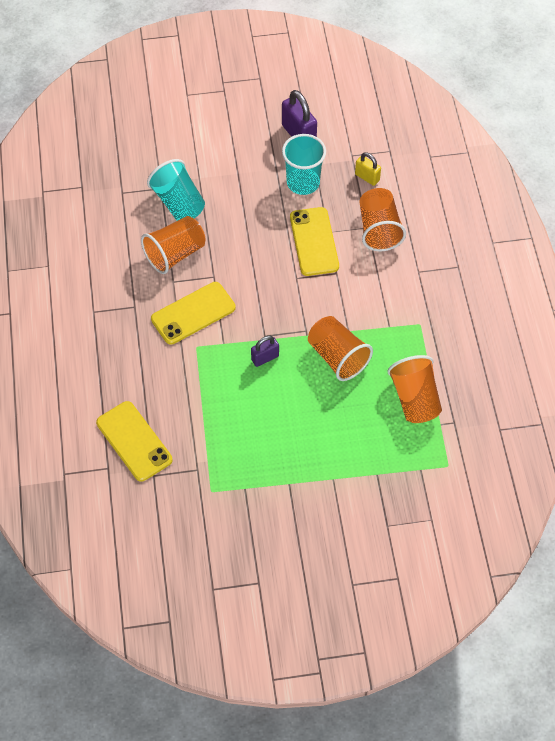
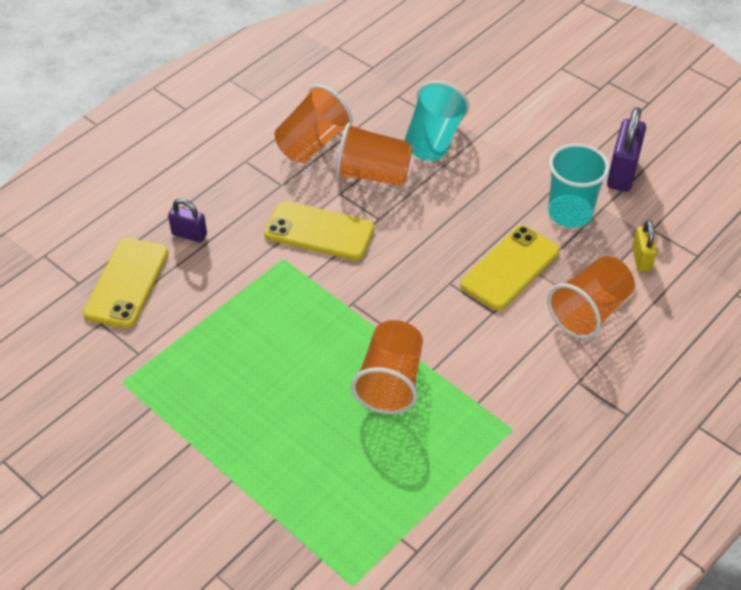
camera: 50 degrees right, 10 degrees down
(265, 358) = (325, 321): purple padlock -> purple padlock (189, 234)
(415, 399) = (409, 490): orange cup -> orange cup (312, 143)

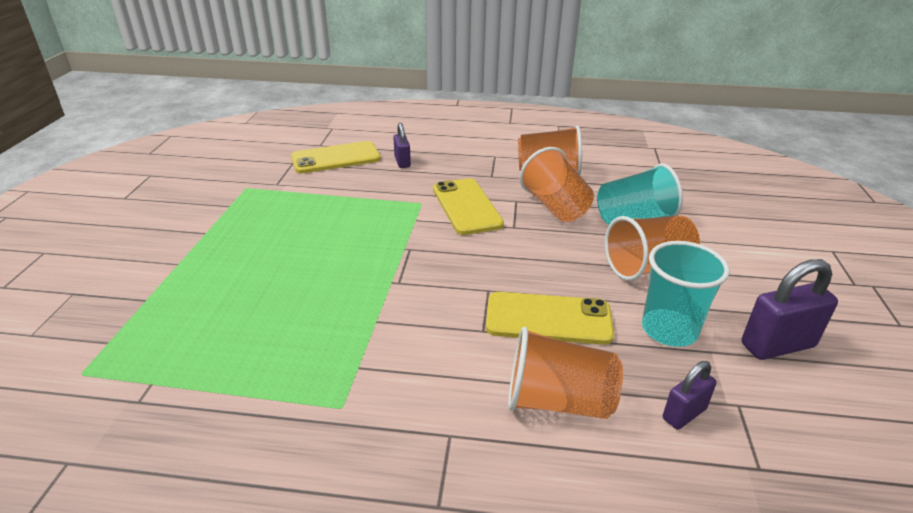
camera: 55 degrees right, 15 degrees down
(390, 381) = (340, 301): orange cup -> orange cup (647, 266)
(641, 259) = (684, 414): yellow padlock -> purple padlock

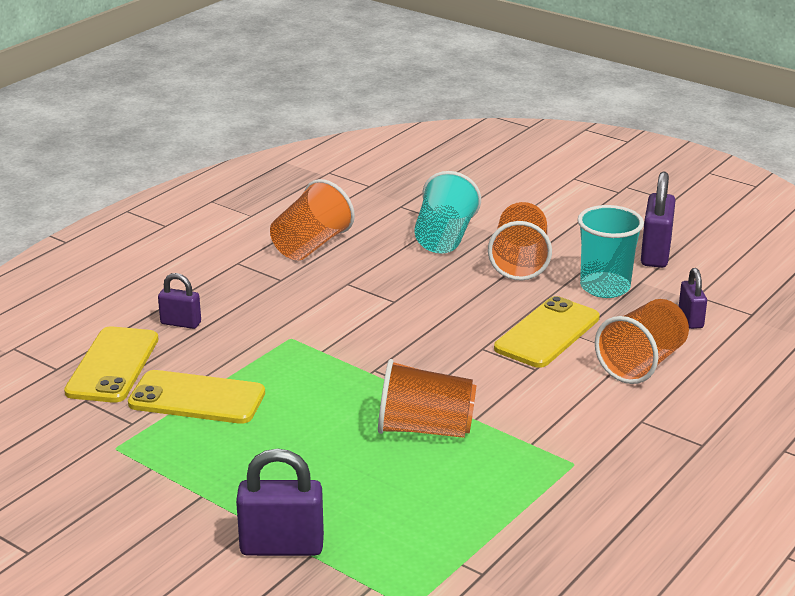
camera: 60 degrees left, 5 degrees down
(152, 283) = (282, 547): none -> purple padlock
(466, 206) = (328, 314): yellow phone -> yellow phone (197, 398)
(555, 207) = (382, 267): orange cup -> orange cup (425, 429)

